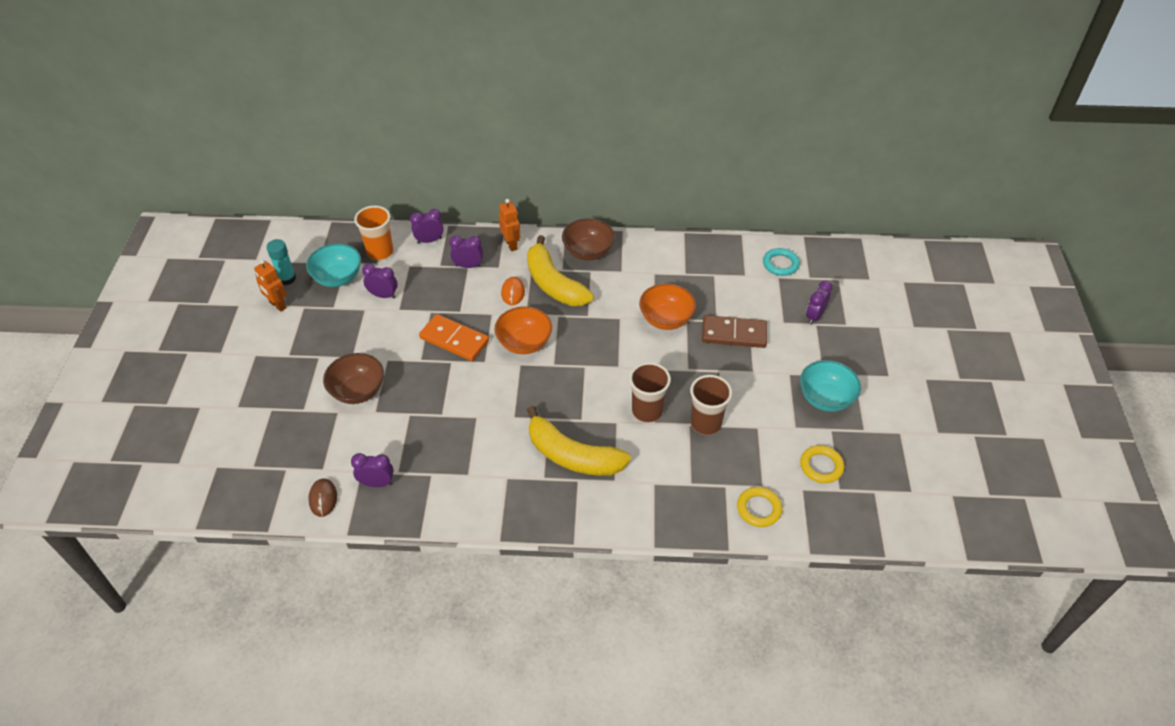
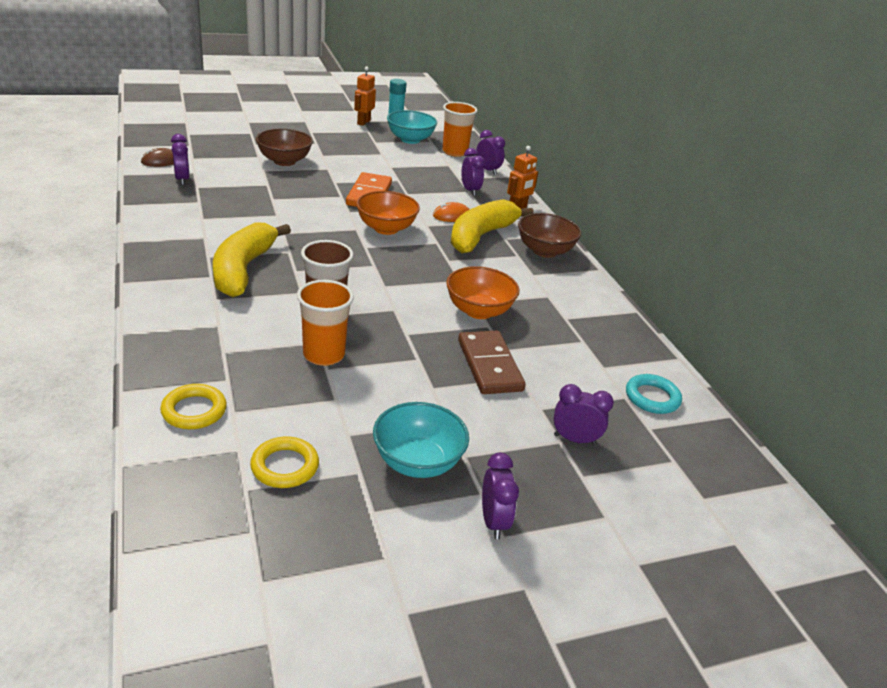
camera: 65 degrees right, 15 degrees down
(383, 295) = (403, 159): purple clock -> purple clock (493, 521)
(705, 423) = (324, 355): brown cup -> orange cup

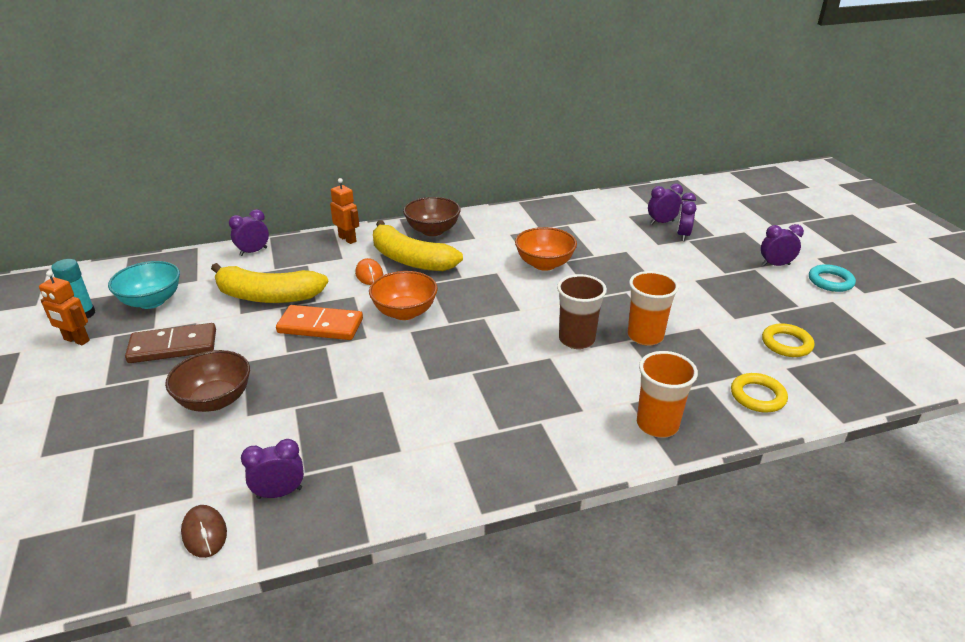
camera: 85 degrees left, 0 degrees up
(243, 270) = (520, 399): yellow banana -> yellow banana (268, 296)
(417, 462) = (743, 290): turquoise bowl -> none
(455, 152) = (197, 270): orange cup -> orange cup (657, 425)
(470, 191) = (307, 263): purple clock -> purple clock (662, 222)
(489, 365) = (618, 261): brown domino -> brown domino (173, 347)
(652, 397) = (623, 207): turquoise ring -> turquoise ring (830, 281)

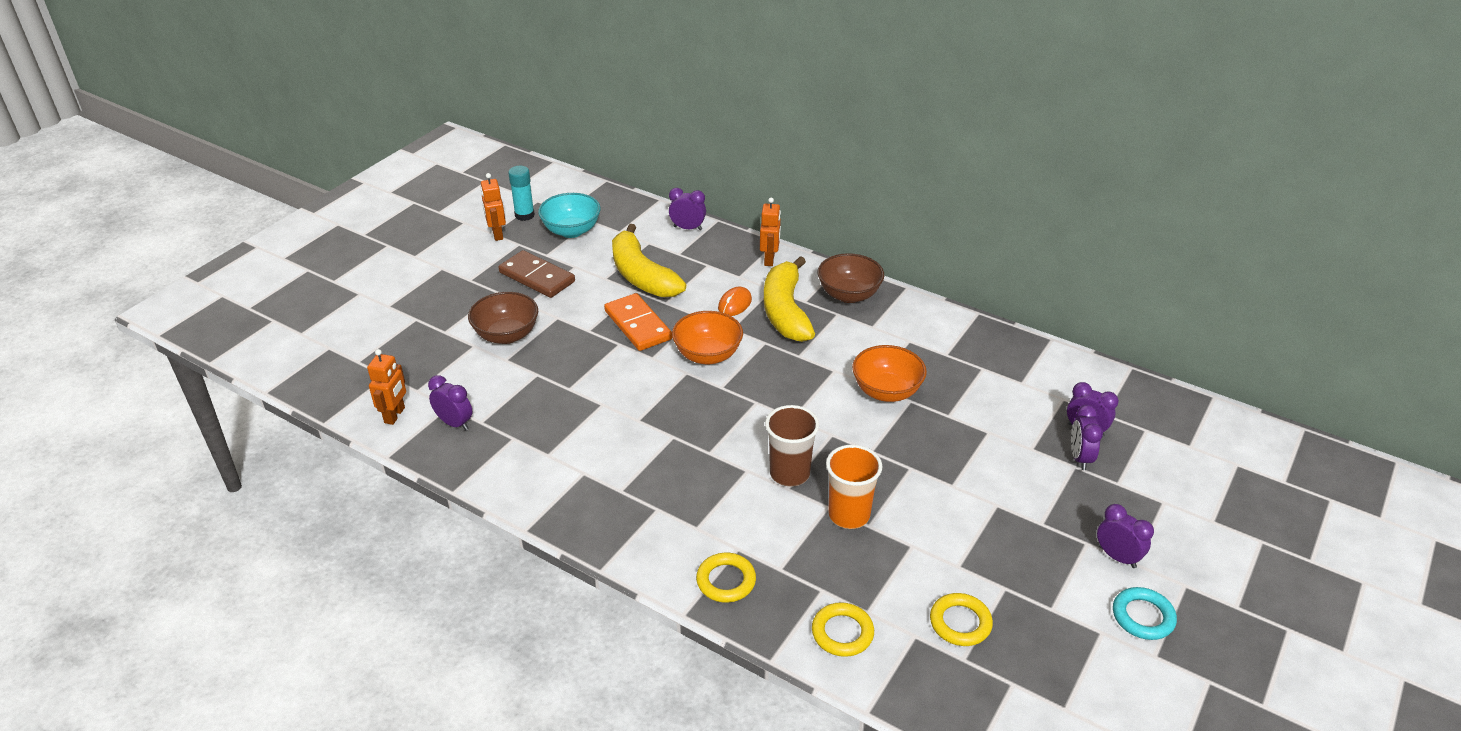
camera: 50 degrees right, 5 degrees up
(204, 533) = (395, 415): brown mouse -> orange robot
(657, 425) = (726, 581): orange cup -> yellow ring
(682, 235) = (1080, 458): purple clock -> purple clock turned 60 degrees counterclockwise

